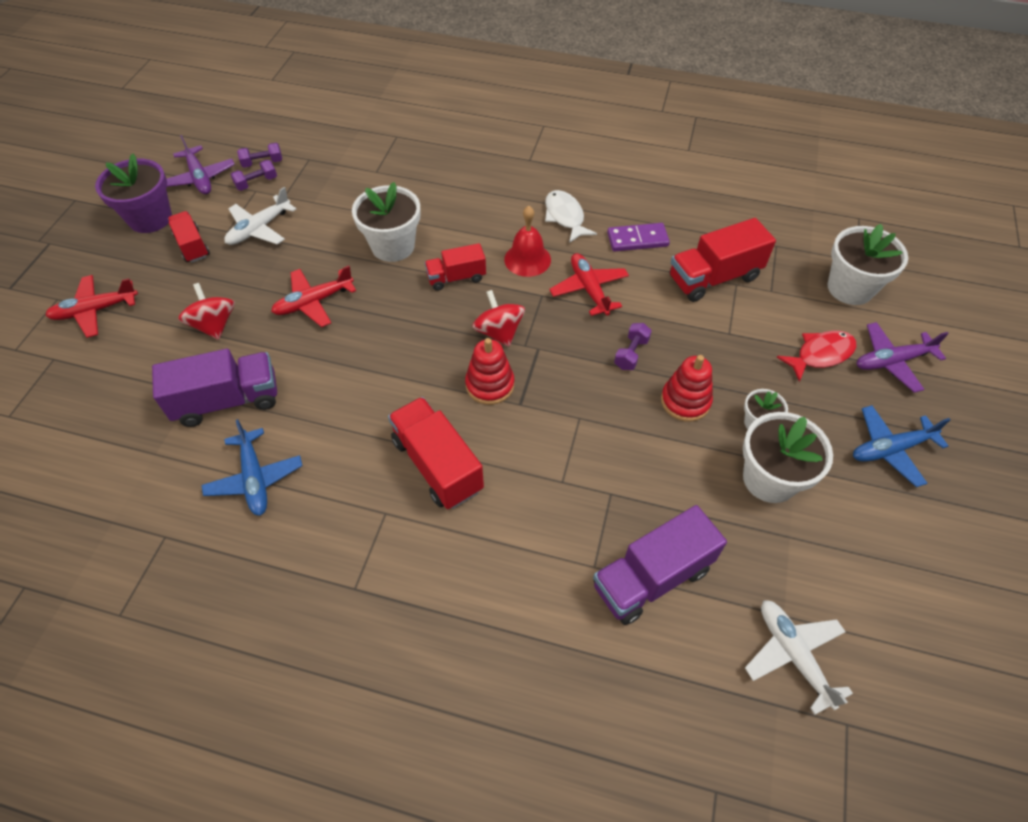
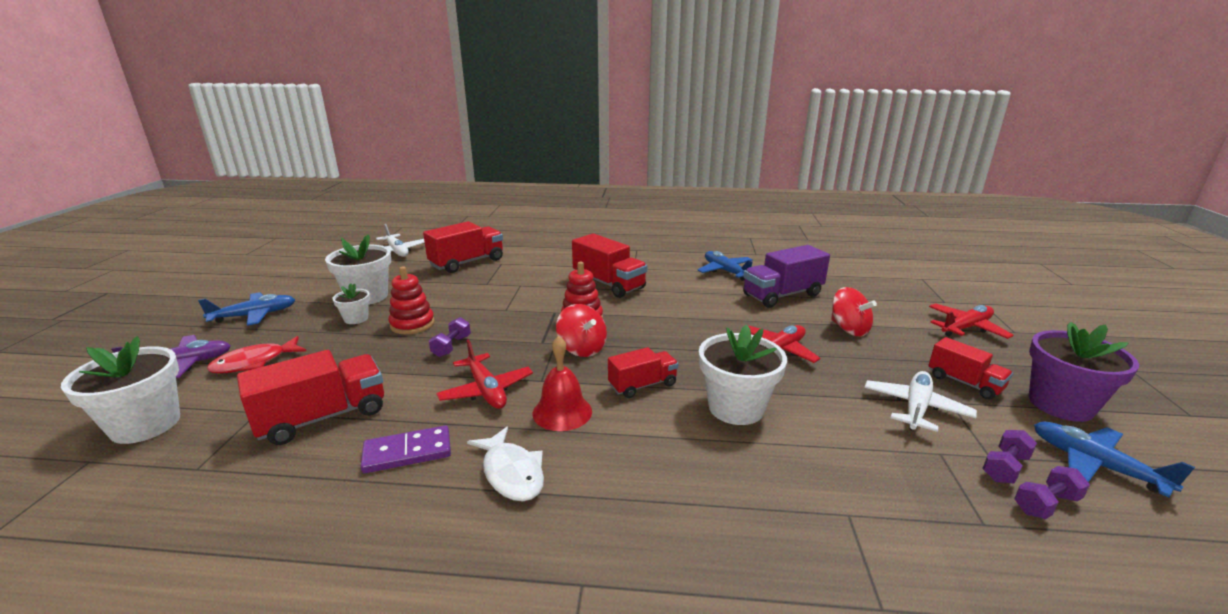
camera: 170 degrees right, 30 degrees down
(200, 178) = (1095, 464): purple plane -> blue plane
(651, 577) = (467, 263): purple truck -> red truck

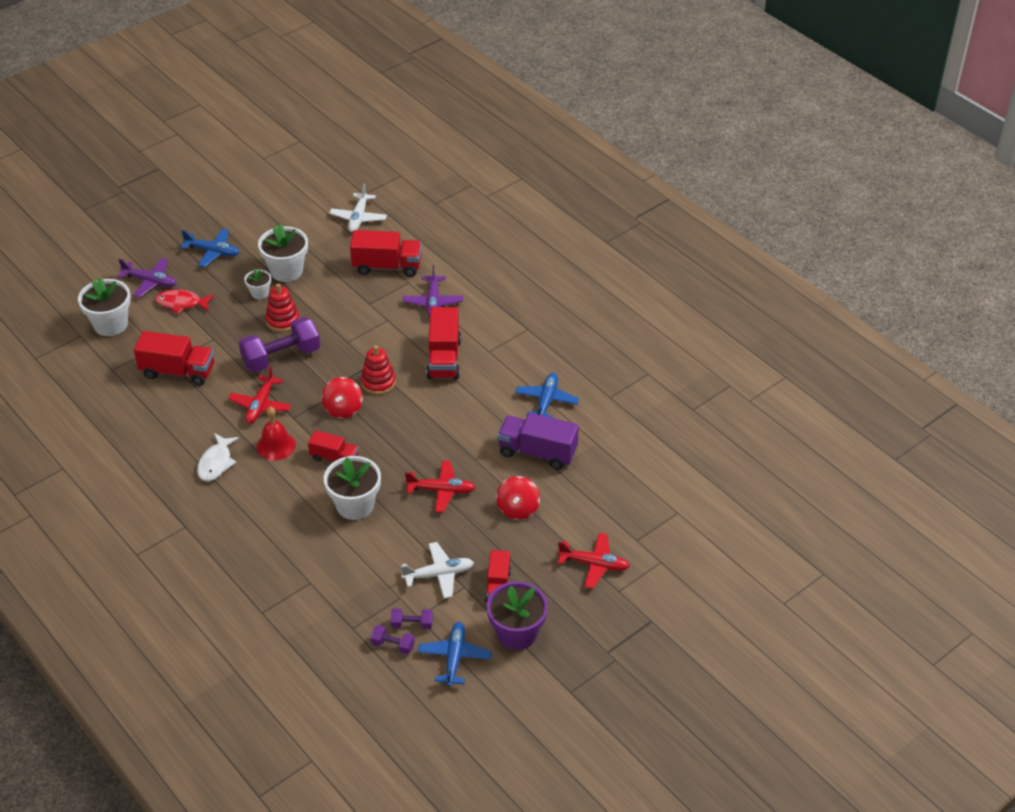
camera: 45 degrees right, 20 degrees up
(407, 452) = (190, 420): purple domino -> none
(451, 346) = (281, 357): purple dumbbell -> purple dumbbell, size x2.14
(541, 264) = (433, 302): none -> purple plane

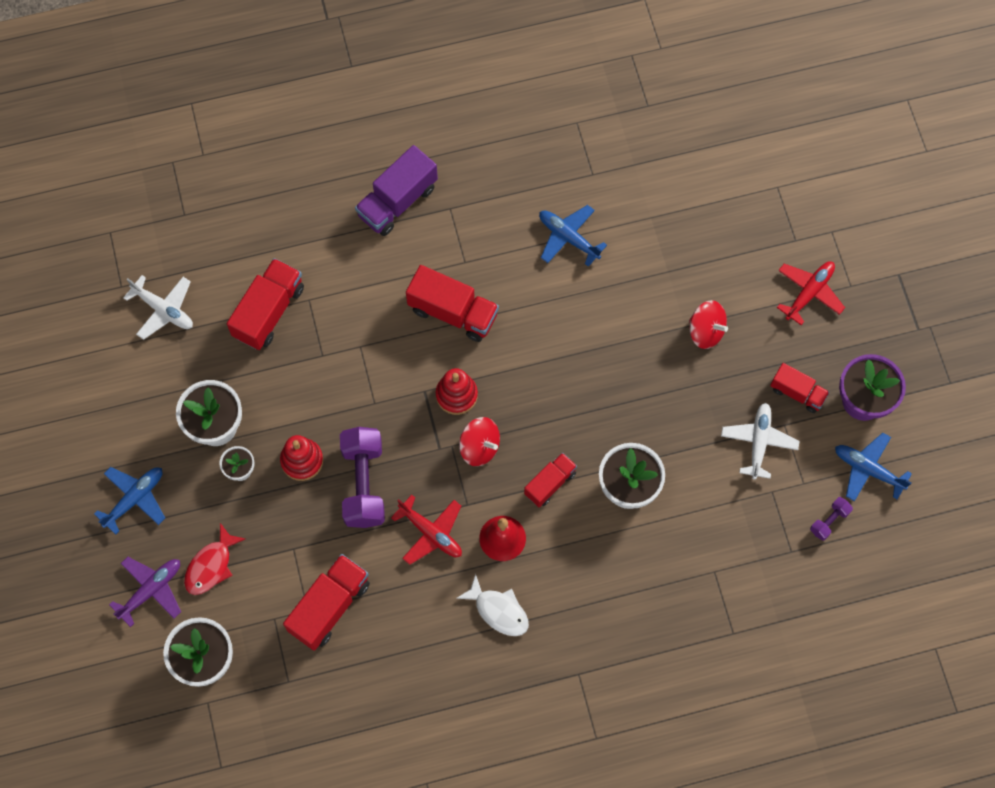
camera: 65 degrees left, 25 degrees up
(412, 624) = (811, 493): purple dumbbell -> none
(433, 302) = (356, 287): purple plane -> none
(441, 490) = (647, 394): red plane -> none
(537, 452) = (637, 279): purple truck -> purple truck (397, 201)

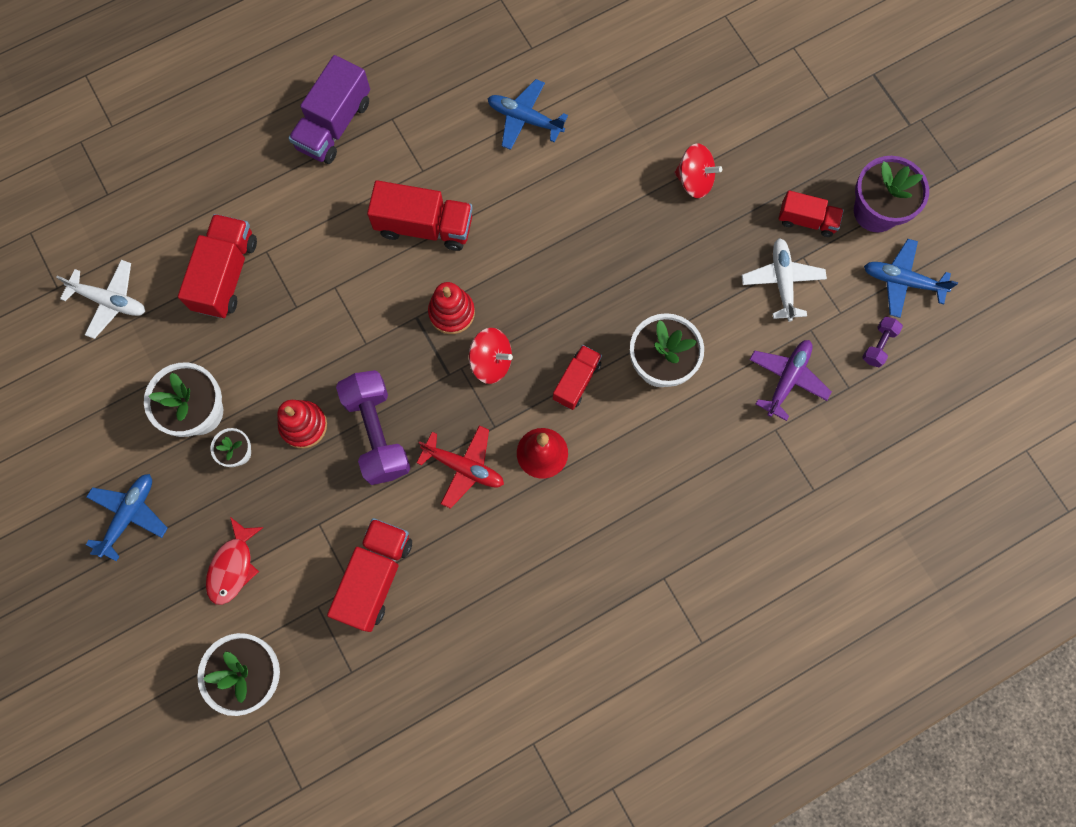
camera: 15 degrees left, 5 degrees up
(151, 590) = (173, 611): purple plane -> purple plane (787, 379)
(498, 611) = (559, 532): white fish -> none
(809, 293) = (789, 115): red plane -> none

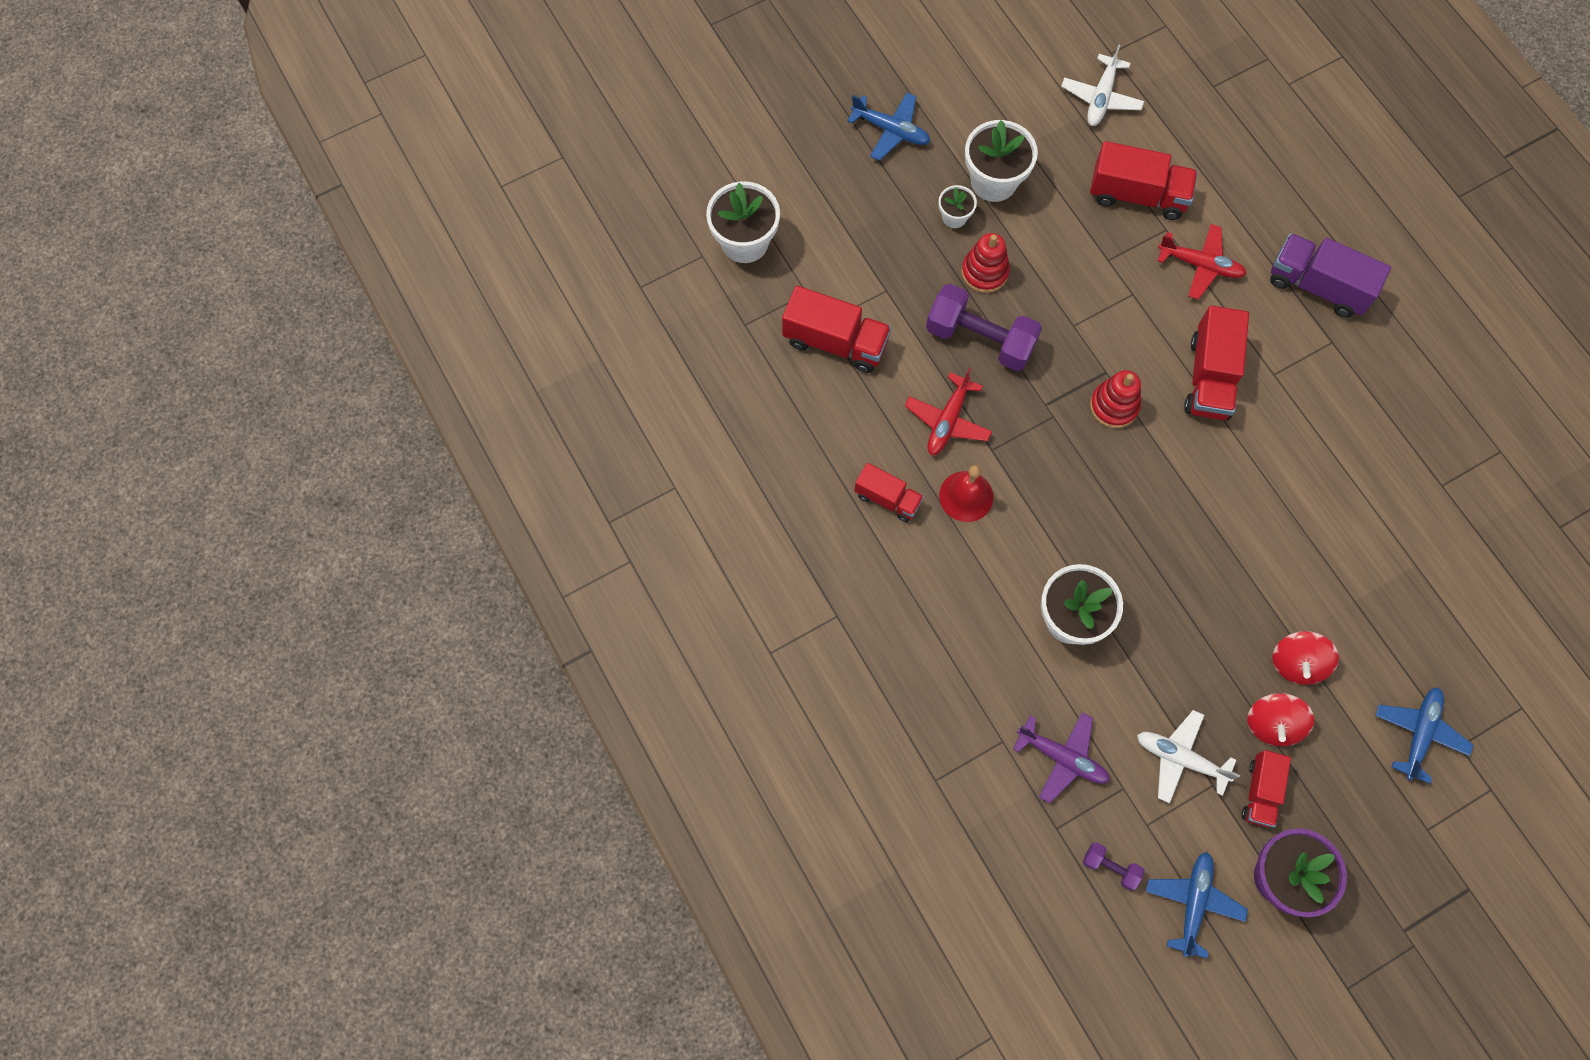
camera: 90 degrees right, 5 degrees down
(233, 566) = (844, 219): red fish -> none
(307, 224) = (1200, 265): none -> red plane
(377, 433) = (980, 339): purple dumbbell -> purple dumbbell turned 45 degrees clockwise
(491, 362) = (1062, 445): red spinning top -> red spinning top (1272, 724)
(524, 119) = (1350, 478): blue plane -> blue plane (1419, 733)
(576, 381) = (1046, 531): red truck -> red truck (887, 499)
(782, 281) = (1180, 758): white plane -> white plane turned 150 degrees counterclockwise

